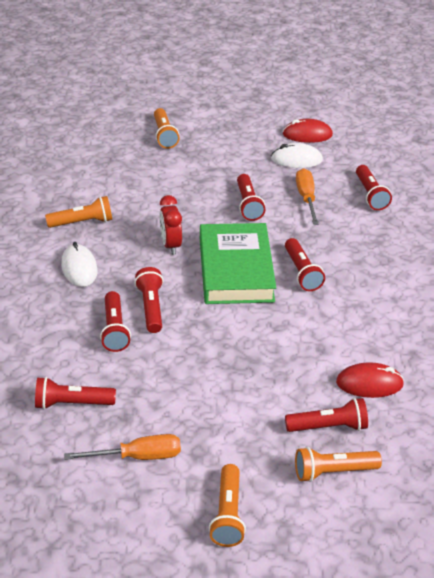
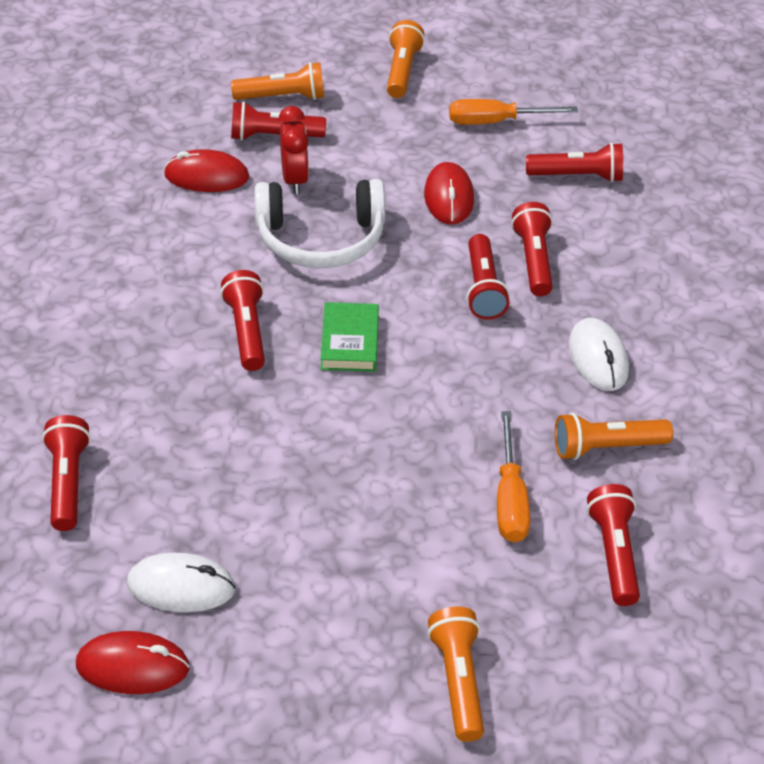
camera: 175 degrees left, 5 degrees up
(170, 245) = (452, 392): red clock -> red clock (295, 180)
(177, 377) = (449, 197): none -> red mouse
(236, 269) = (349, 342): green book -> green book, size x0.51
(248, 204) = (305, 471): red flashlight -> red flashlight (614, 554)
(269, 337) = (321, 239): none -> white headphones
(306, 198) = (193, 481): orange screwdriver -> orange screwdriver (510, 499)

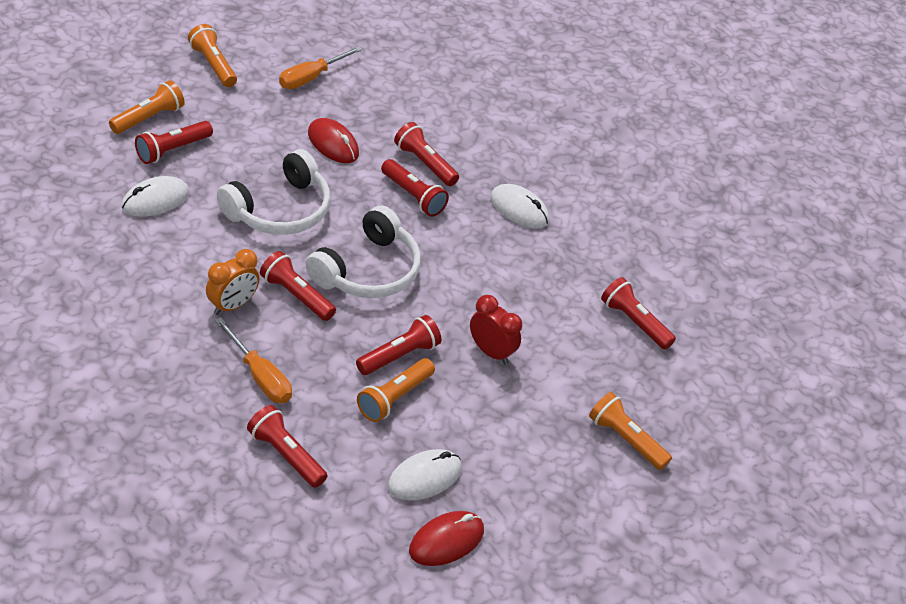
camera: 45 degrees left, 0 degrees up
(173, 310) = (232, 305): none -> orange clock
(206, 176) = (155, 200): red mouse -> white mouse
(295, 180) = (220, 176): red clock -> red clock (491, 352)
(349, 342) = (368, 270): green book -> white headphones
(510, 499) = (553, 320): orange screwdriver -> orange screwdriver (260, 376)
(577, 176) = (397, 95): red flashlight -> red flashlight (399, 356)
(607, 447) = (574, 262): orange flashlight -> orange flashlight (394, 398)

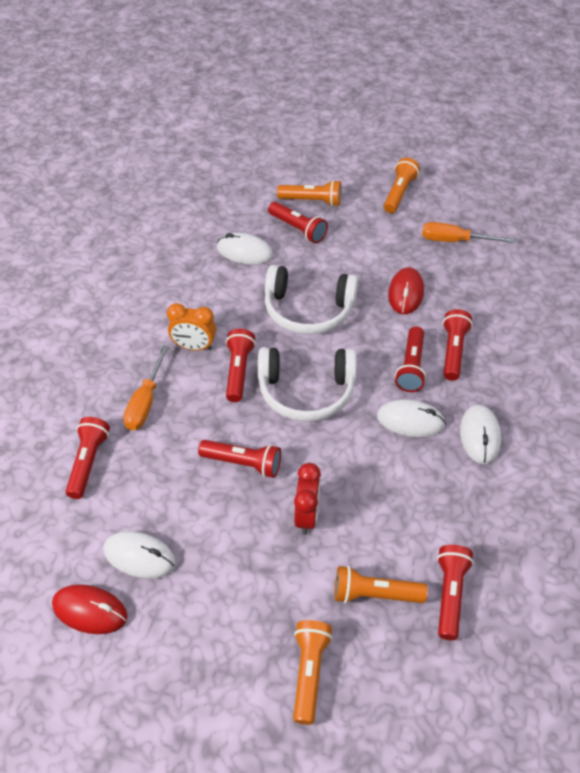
camera: 60 degrees right, 5 degrees up
(173, 150) = (298, 229): red flashlight -> red flashlight turned 150 degrees counterclockwise
(394, 398) = (199, 488): orange flashlight -> orange flashlight (375, 594)
(464, 234) = (410, 421): none -> white mouse

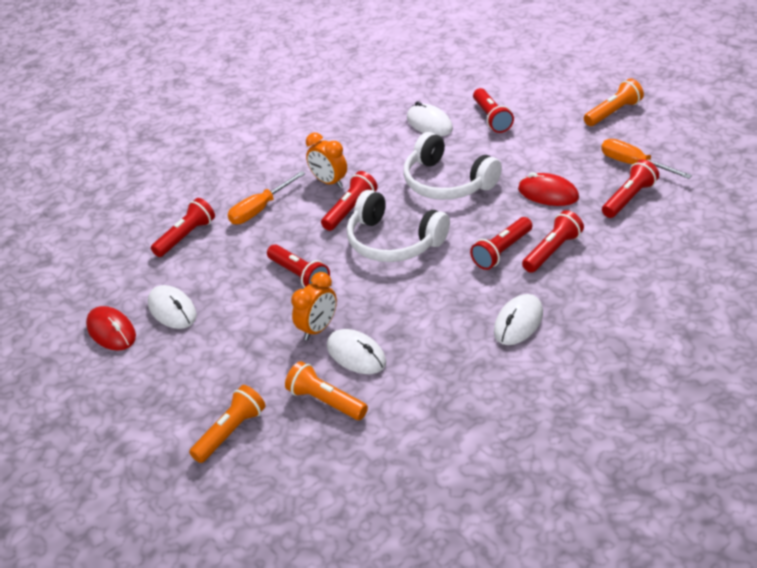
camera: 35 degrees right, 10 degrees down
(307, 516) = (318, 329): red clock -> orange clock
(312, 201) = (523, 99): orange flashlight -> none
(406, 293) = (548, 193): red mouse -> red mouse turned 75 degrees clockwise
(410, 421) = (465, 291): white mouse -> white mouse (356, 355)
(450, 595) = (387, 426): red flashlight -> red flashlight (629, 198)

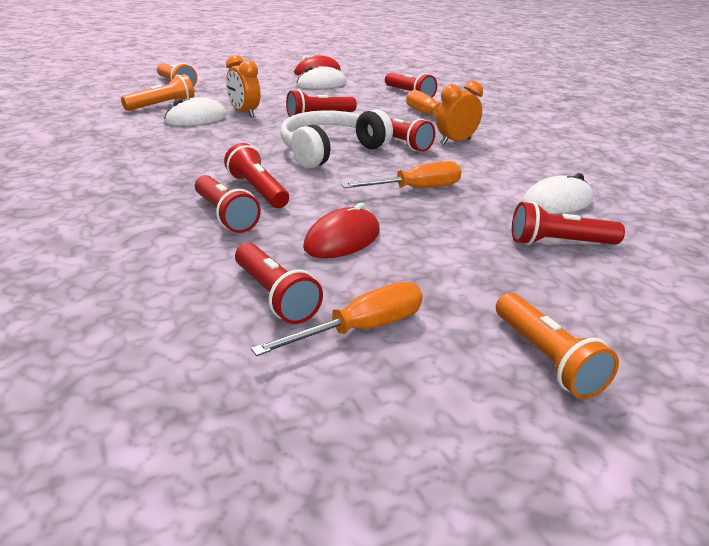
camera: 100 degrees right, 10 degrees down
(447, 182) = (415, 189): white headphones -> orange screwdriver
(518, 322) = (140, 176): white mouse -> none

